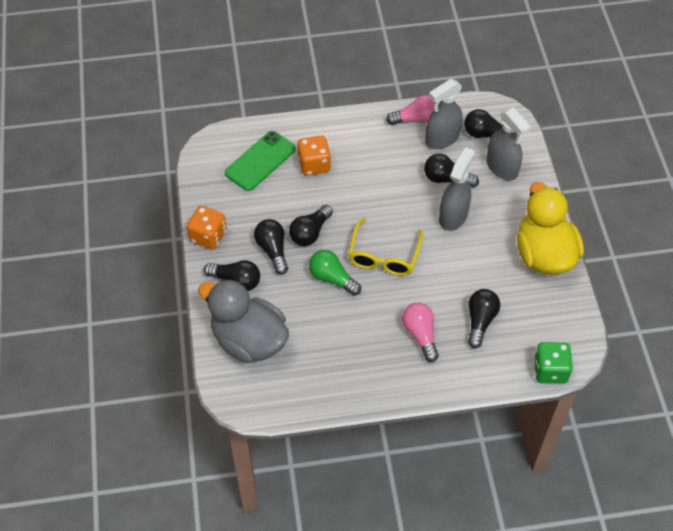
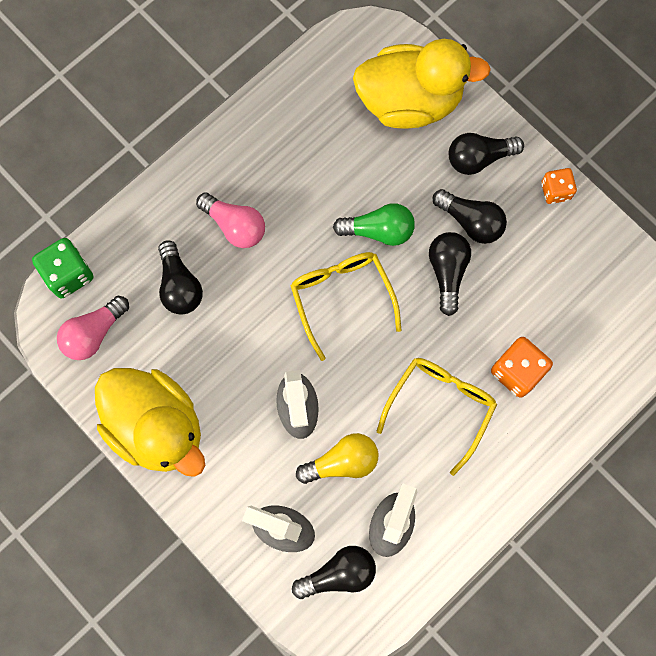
camera: 145 degrees right, 20 degrees up
(208, 236) = (555, 191): orange dice -> orange dice, size x0.66
(249, 340) = (409, 101): grey duck -> yellow duck
(260, 161) = (584, 332): green phone -> none
(370, 173) = (440, 406): none -> yellow glasses
(416, 119) = (445, 536): pink light bulb -> pink light bulb (94, 333)
(446, 179) = (342, 462): black light bulb -> yellow light bulb

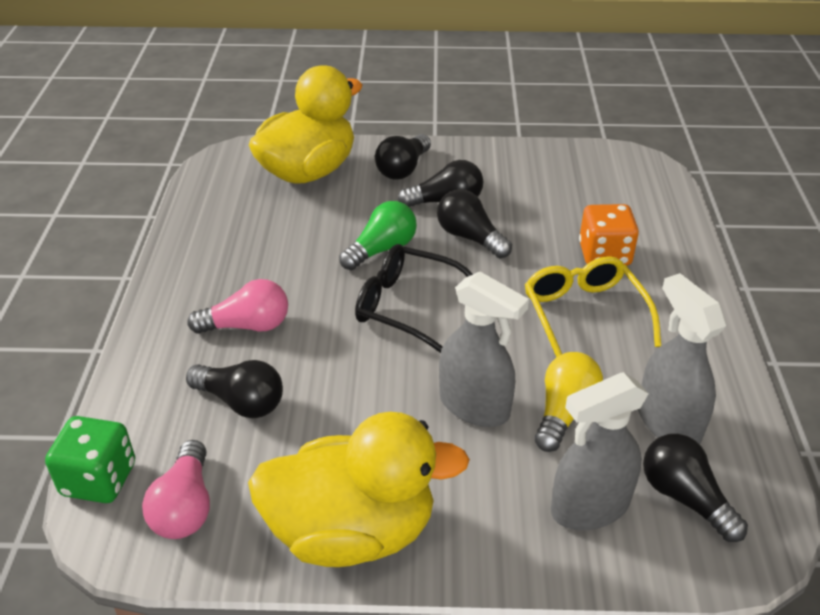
camera: 45 degrees left, 35 degrees down
(339, 573) = (684, 497): black light bulb -> black light bulb turned 60 degrees counterclockwise
(342, 297) = (407, 306): yellow glasses -> black glasses
(555, 191) = (481, 153): orange dice -> none

